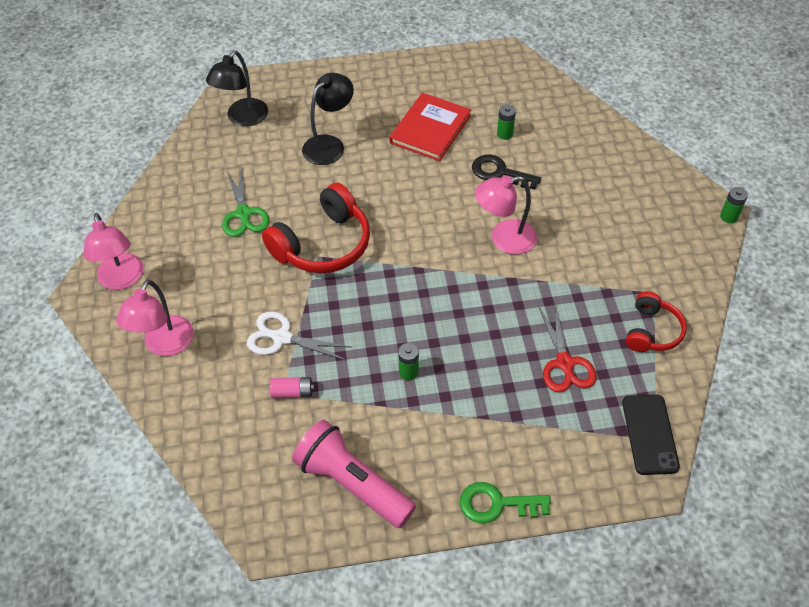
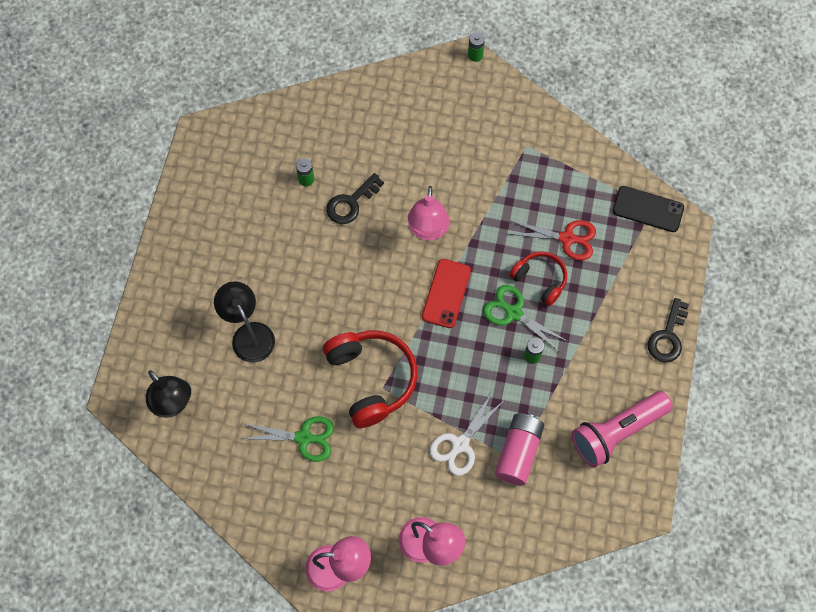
camera: 70 degrees left, 15 degrees up
(292, 392) = (518, 452): pink battery -> pink battery, size x1.85
(430, 129) = (270, 239): red book -> none
(443, 275) = (446, 293): none -> red phone
(450, 340) = (513, 313): none -> green scissors
(496, 504) = (667, 336): green key -> black key
(652, 331) = (561, 164): red headphones -> red headphones (540, 280)

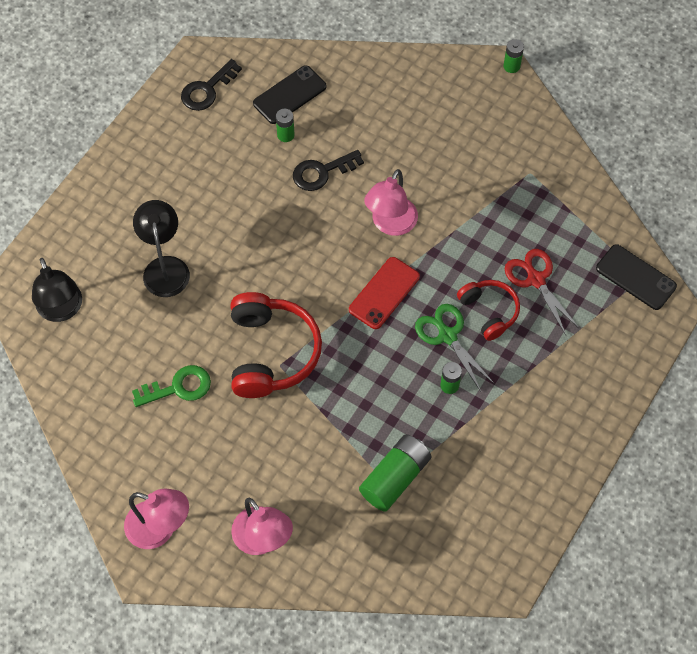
camera: 20 degrees right, 5 degrees down
(295, 142) = (290, 95): none -> black phone
(304, 438) = (178, 387): green scissors -> green key
(460, 444) = (336, 449): white scissors -> none
(518, 452) = (395, 478): pink battery -> green battery
(567, 238) = (535, 279): red scissors -> red scissors turned 150 degrees counterclockwise
(617, 432) = (509, 494): pink flashlight -> none
(667, 336) = (605, 414): black key -> black key (207, 89)

